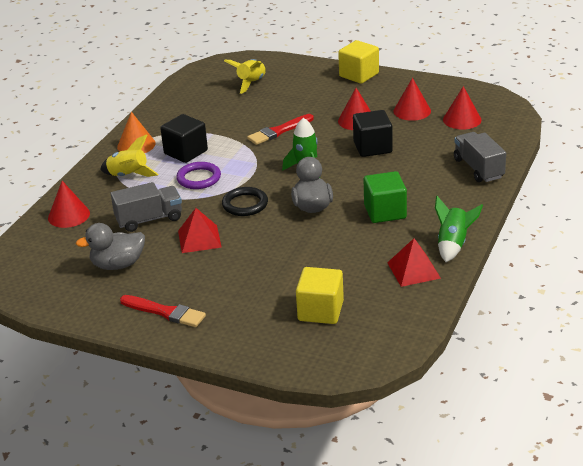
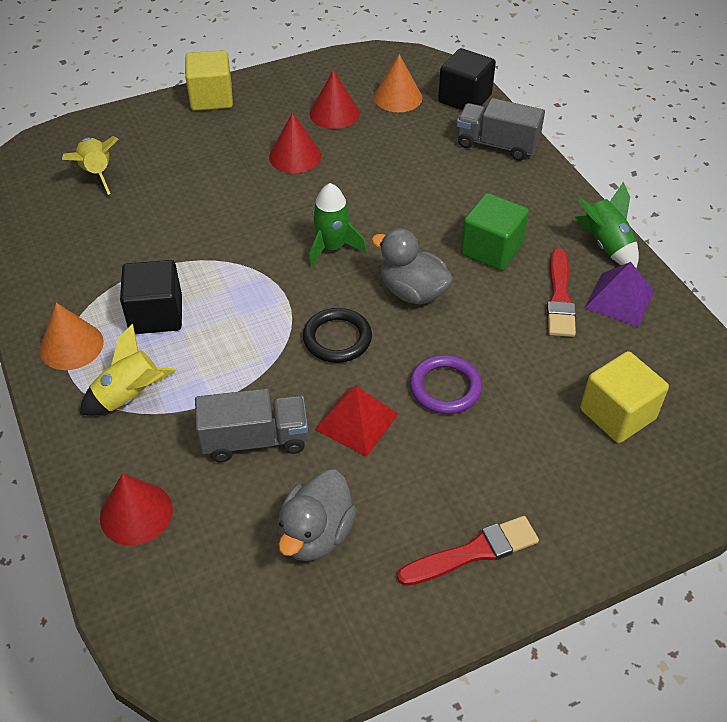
camera: 50 degrees left, 15 degrees up
(149, 219) = (255, 440): grey truck -> grey truck turned 60 degrees clockwise
(199, 178) = (229, 340): purple ring -> purple ring (445, 387)
(279, 131) = (229, 218): red brush -> red brush (560, 297)
(372, 147) = (362, 179): black cube -> black cube (464, 99)
(413, 270) = (619, 299): red pyramid -> purple pyramid
(462, 119) = (397, 97): red cone -> orange cone

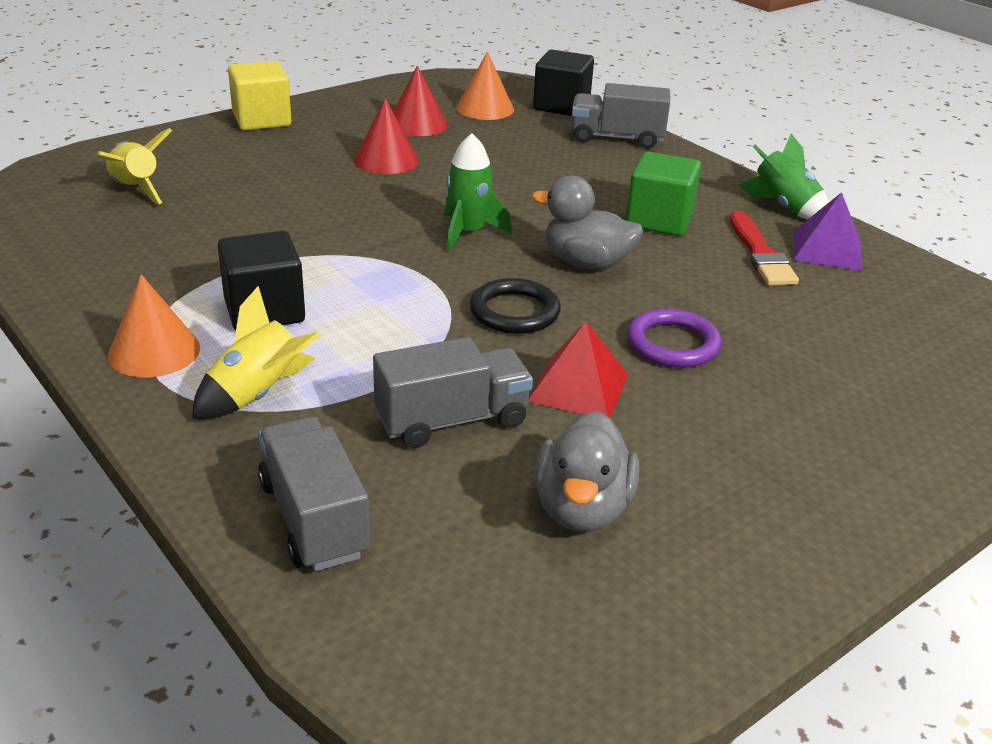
camera: 15 degrees left, 15 degrees down
(136, 513) = (314, 519): red cone -> grey truck
(473, 552) = (799, 500): red brush -> none
(617, 414) = (888, 347): yellow cube -> none

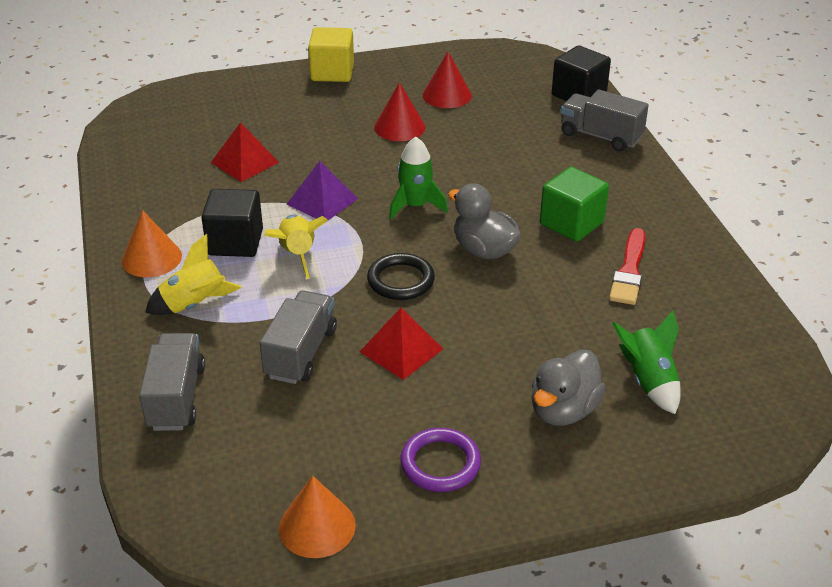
camera: 25 degrees right, 5 degrees up
(135, 190) = (209, 124): yellow rocket -> yellow rocket (297, 254)
(214, 222) = (245, 162): none -> red pyramid
(452, 420) = (301, 353): grey truck -> grey truck turned 75 degrees counterclockwise
(485, 108) = (512, 87): orange cone -> orange cone (317, 526)
(582, 509) = (338, 436): grey duck -> grey duck (563, 410)
(672, 344) = (495, 332): purple ring -> purple ring (440, 463)
(784, 207) = (688, 232): green rocket -> green rocket (648, 381)
(827, 250) = (689, 279): purple pyramid -> purple pyramid (322, 201)

